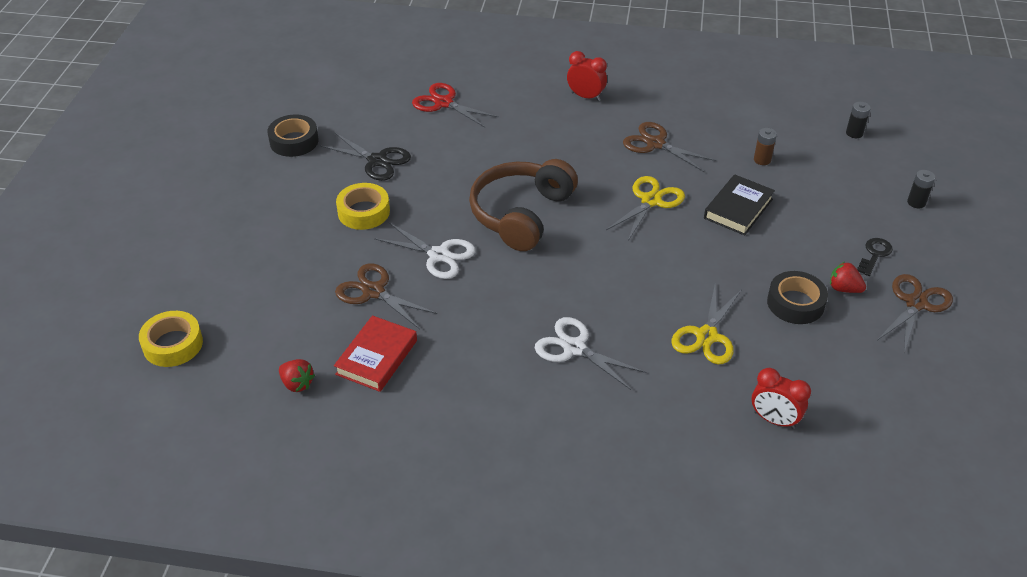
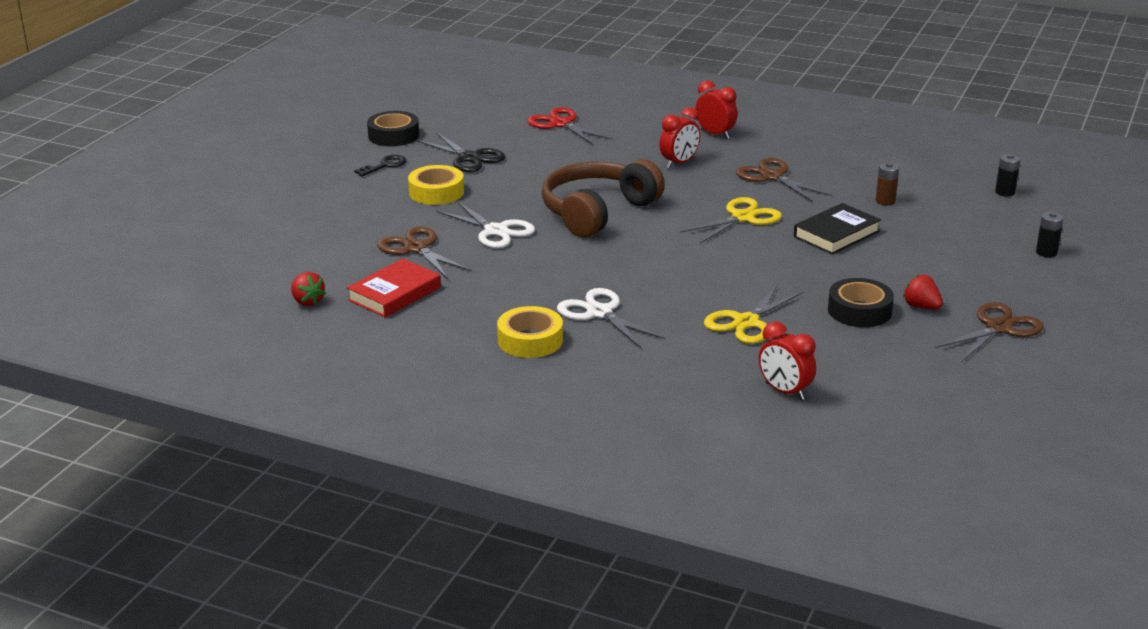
camera: 15 degrees right, 15 degrees down
(173, 344) = (204, 260): yellow tape -> yellow tape (530, 340)
(569, 139) = (679, 163): none -> red clock
(874, 254) = (972, 286): black key -> black key (385, 165)

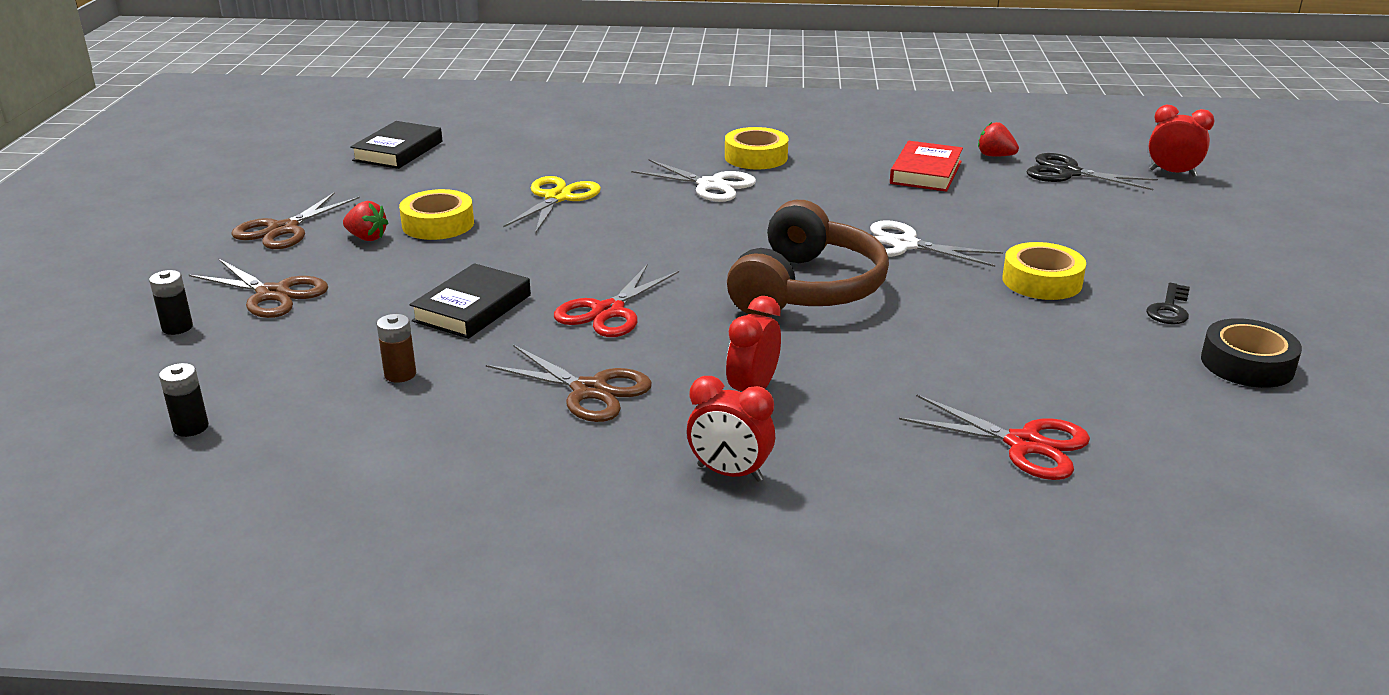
camera: 160 degrees right, 0 degrees up
(416, 248) = (966, 213): brown scissors -> brown scissors (273, 294)
(469, 158) = (1075, 343): black scissors -> black scissors (1068, 173)
(742, 218) = (608, 311): yellow scissors -> red scissors
(784, 391) = (504, 154): red clock -> red clock (1172, 173)
(859, 311) = (438, 224): black tape -> yellow tape
(902, 418) = (398, 151): none -> black book

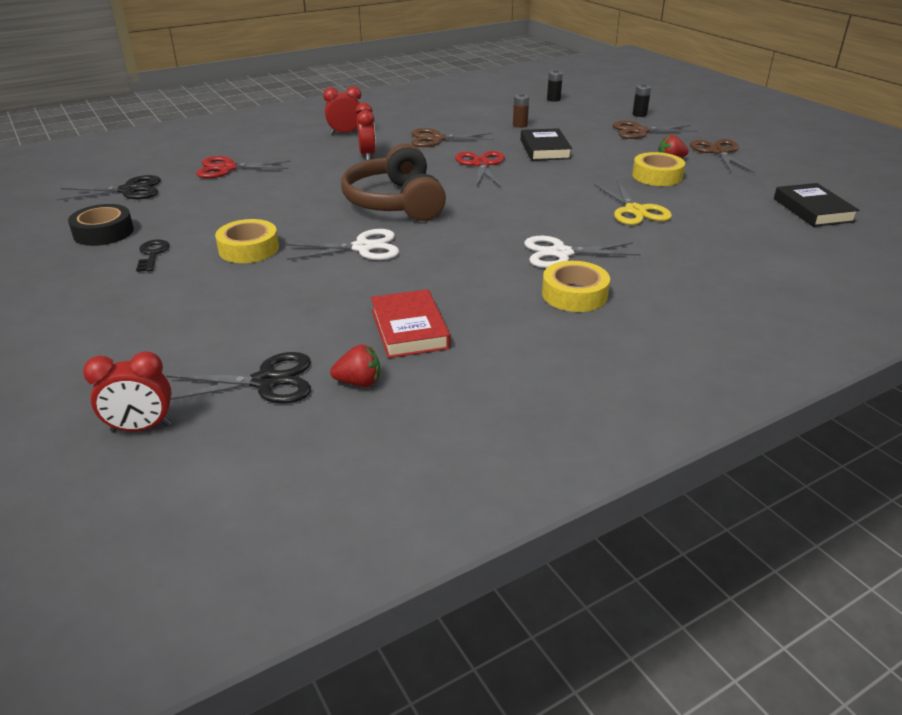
camera: 145 degrees right, 5 degrees up
(1220, 445) = (129, 190): none -> black scissors

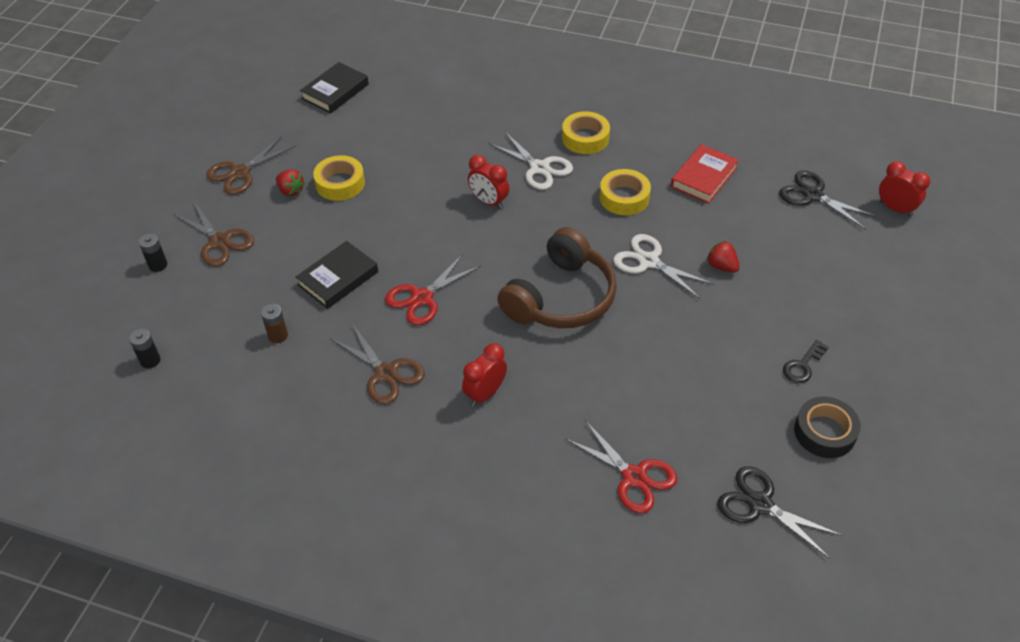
camera: 130 degrees left, 15 degrees up
(249, 249) = (727, 319): yellow tape -> yellow tape (624, 197)
(345, 133) = (443, 464): red clock -> red clock (488, 202)
(359, 382) = (767, 165): red strawberry -> red strawberry (721, 266)
(635, 211) = (428, 166): yellow scissors -> none

